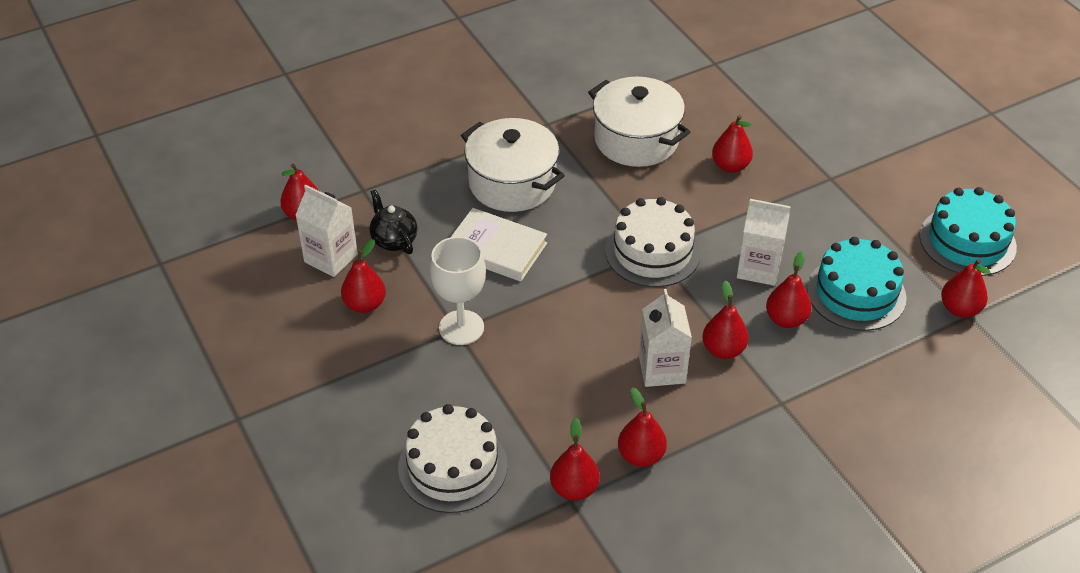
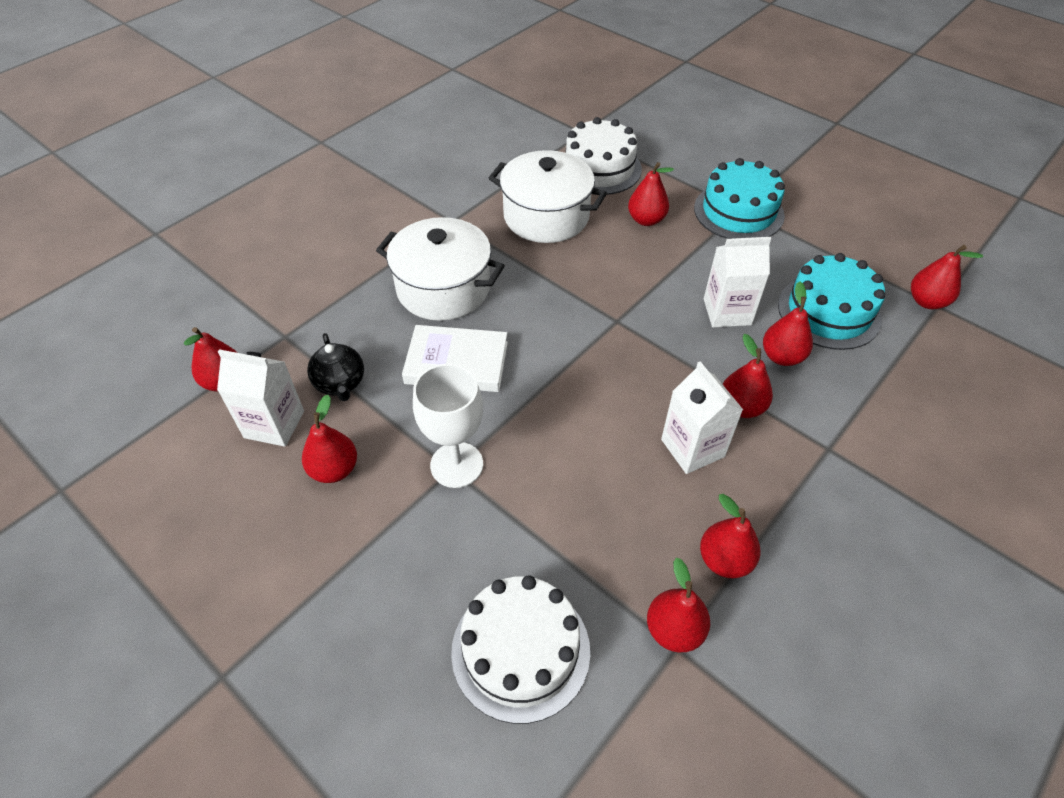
camera: 20 degrees left, 5 degrees up
(394, 240) = (340, 384): black teapot -> black teapot turned 150 degrees counterclockwise
(652, 252) = (617, 322): white cake -> white cake (599, 168)
(967, 241) = (891, 236): turquoise cake -> turquoise cake (738, 212)

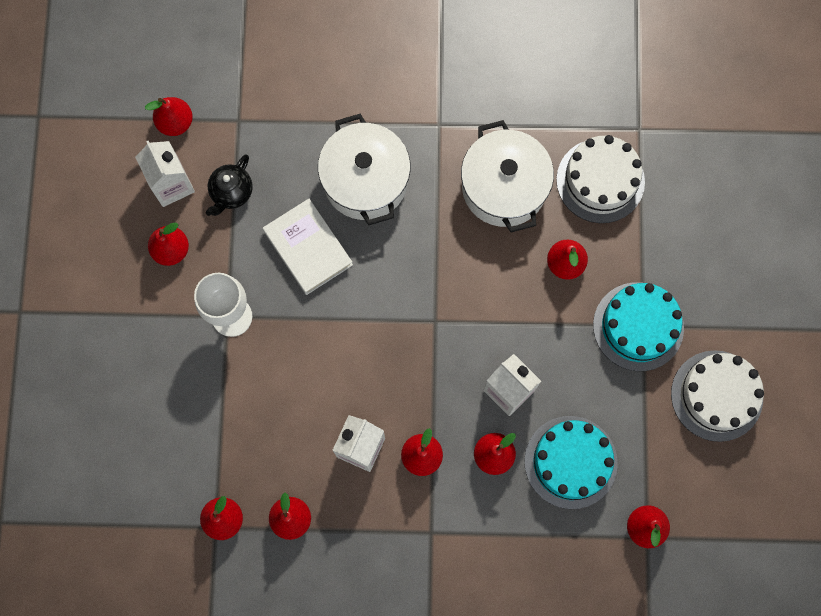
camera: 50 degrees right, 25 degrees up
(520, 650) = (148, 447): white cake -> white cake (716, 395)

